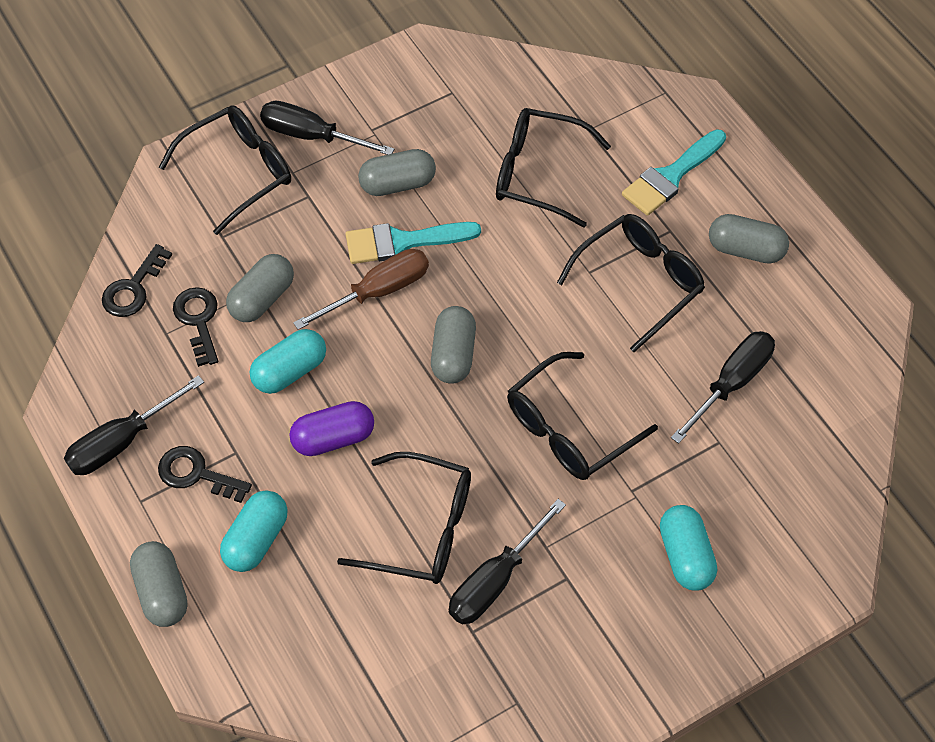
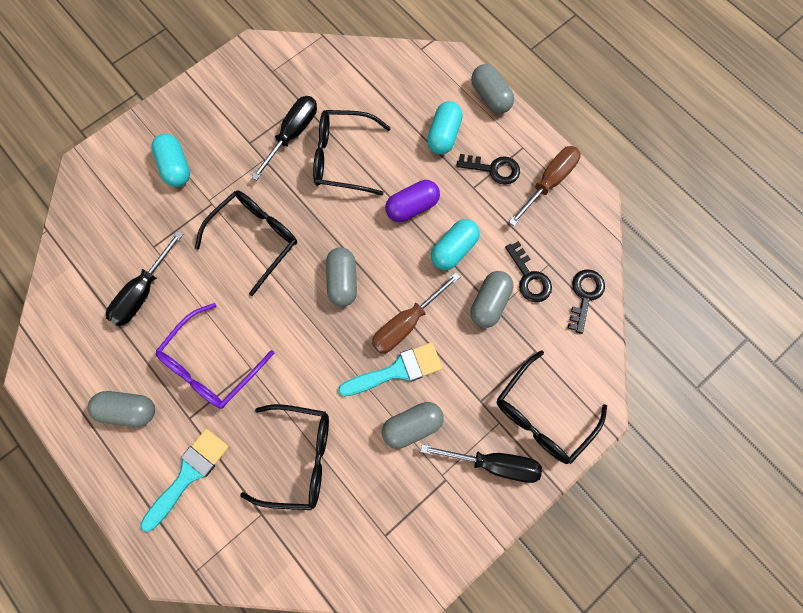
camera: 170 degrees right, 15 degrees up
(121, 442) = (549, 182): black screwdriver -> brown screwdriver
(639, 283) = (212, 364): black glasses -> purple glasses

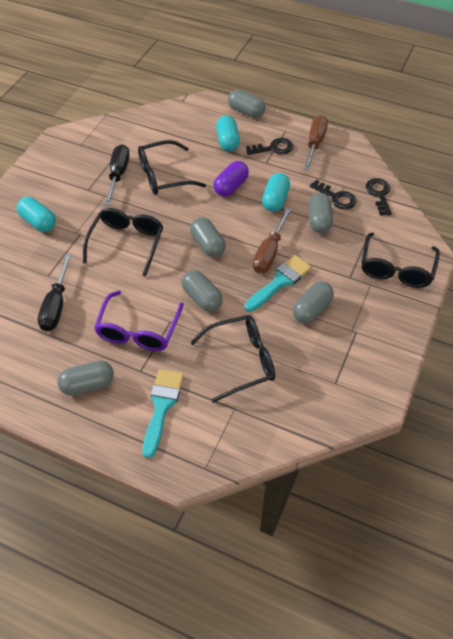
camera: 25 degrees left, 20 degrees down
(299, 353) = (202, 298): none -> grey capsule
(494, 463) = (383, 309): black screwdriver -> none

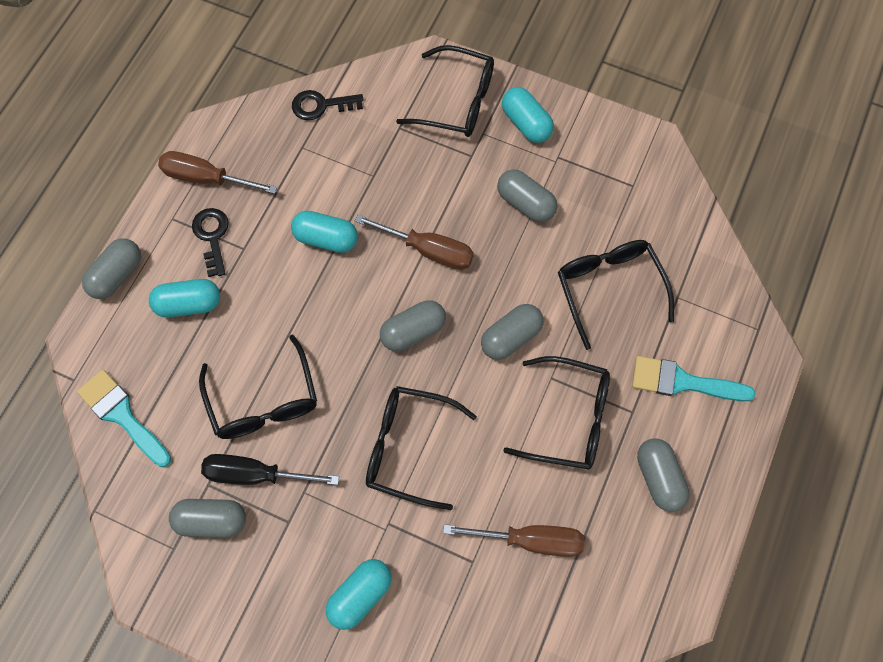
camera: 90 degrees left, 15 degrees up
(56, 306) = (531, 540): black screwdriver -> brown screwdriver
(138, 330) = (568, 419): purple glasses -> black glasses
(231, 186) = (294, 299): purple capsule -> none
(280, 281) = (480, 238): turquoise brush -> turquoise brush (122, 415)
(319, 220) = (369, 184): grey capsule -> grey capsule (212, 520)
(336, 197) = (325, 159): black key -> none
(384, 311) = (526, 123): none -> turquoise capsule

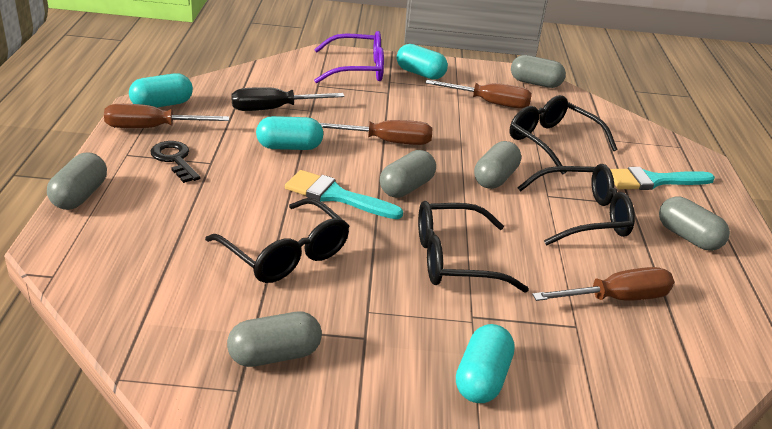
camera: 25 degrees left, 35 degrees down
(122, 415) = (125, 292): turquoise brush -> turquoise brush (336, 196)
(189, 304) = (170, 203): turquoise capsule -> turquoise capsule (162, 104)
(254, 474) = (305, 308): black screwdriver -> black screwdriver (273, 109)
(321, 105) = (242, 81): black key -> none
(456, 101) = (357, 69): black glasses -> purple glasses
(525, 203) = (450, 109): grey capsule -> grey capsule (535, 83)
(578, 200) = (490, 103): none -> brown screwdriver

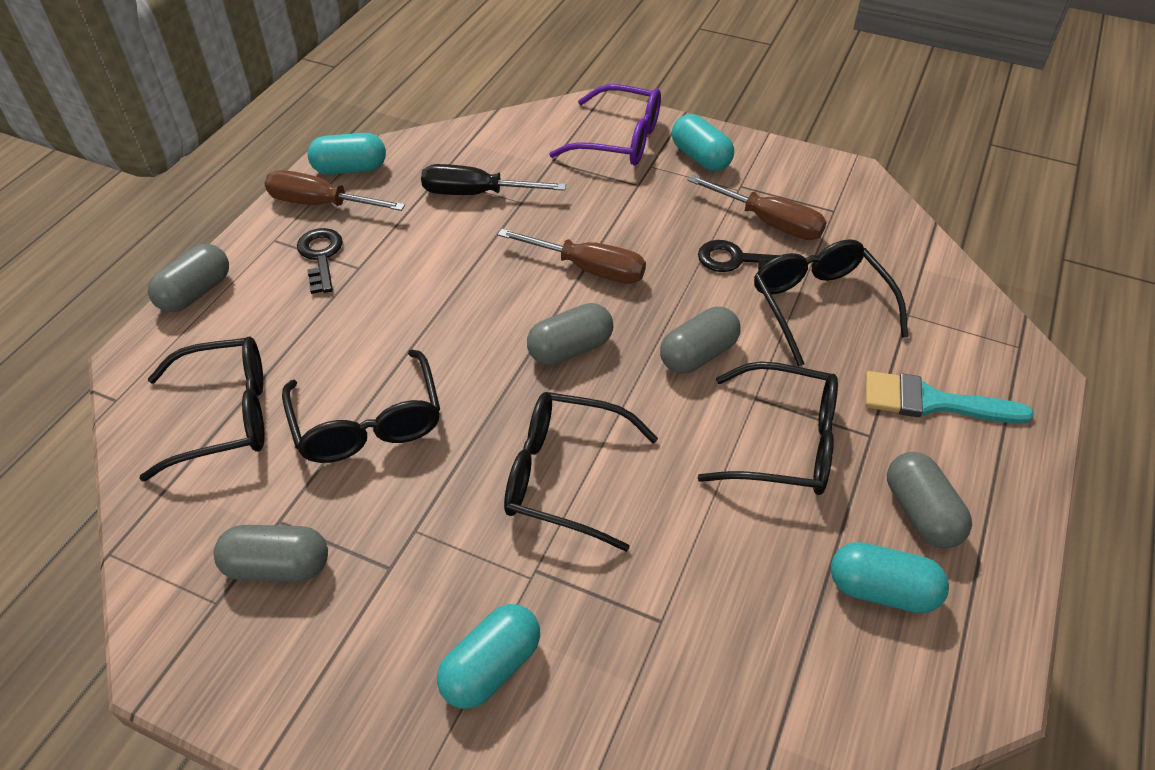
camera: 25 degrees right, 15 degrees up
(161, 270) = (224, 416): none -> black glasses
(289, 147) = (462, 258): turquoise capsule -> turquoise capsule (882, 590)
(336, 196) = (475, 346): turquoise brush -> none
(482, 125) = (736, 260): none -> black key
(535, 83) = (859, 195): grey capsule -> none
(617, 298) = (746, 592): brown screwdriver -> none

